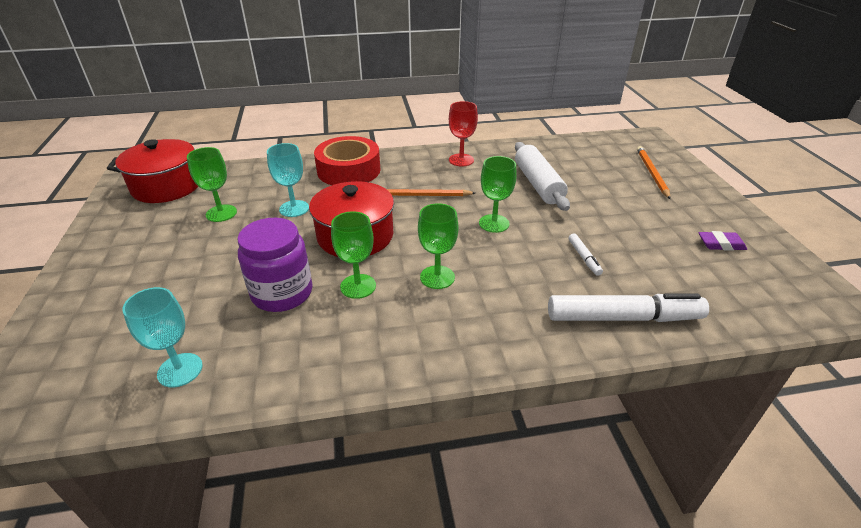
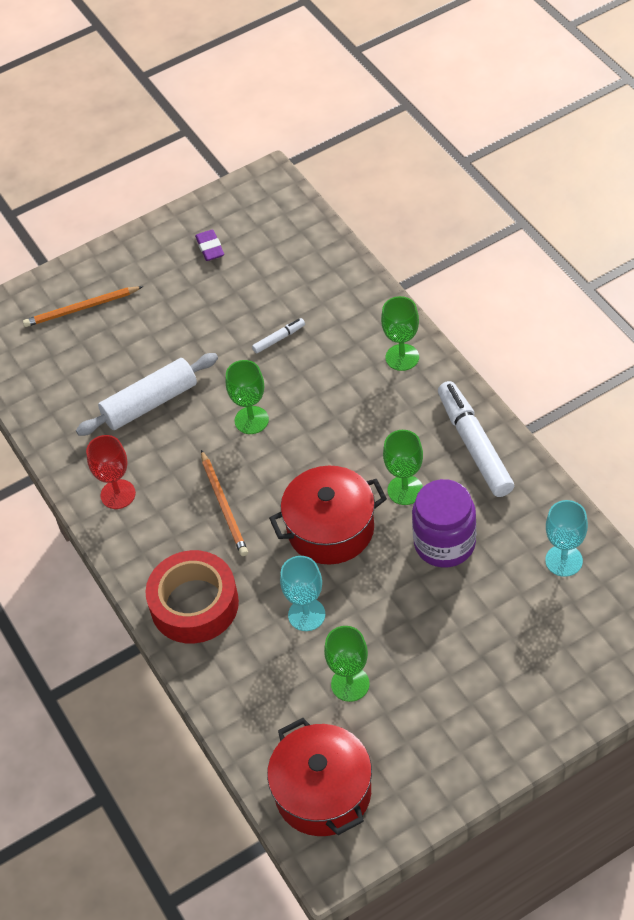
camera: 105 degrees left, 15 degrees up
(437, 277) = (362, 436): green goblet -> green goblet (402, 357)
(622, 317) = (351, 302): white marker -> white marker (474, 446)

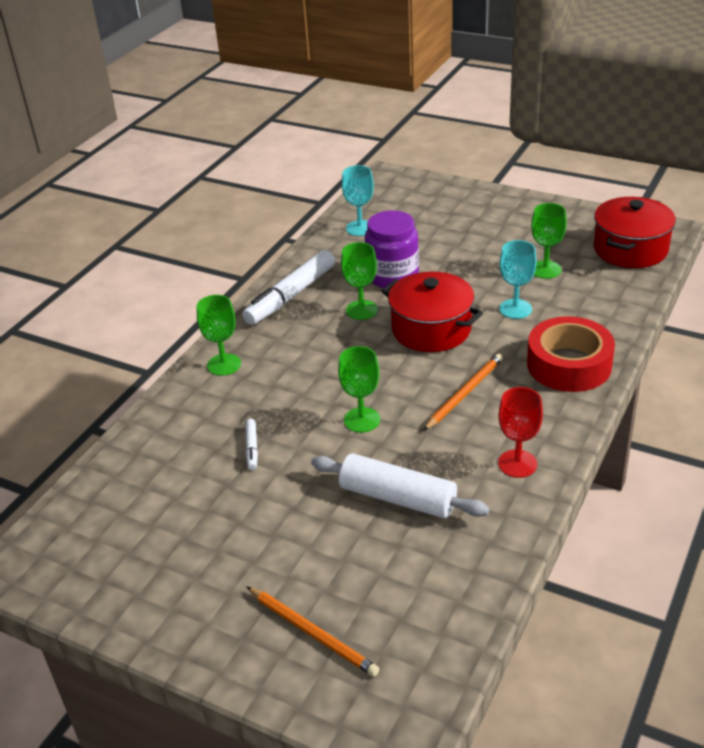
camera: 125 degrees left, 15 degrees down
(210, 248) = (151, 563): purple eraser -> none
(278, 339) = (252, 448): white marker -> white marker turned 120 degrees counterclockwise

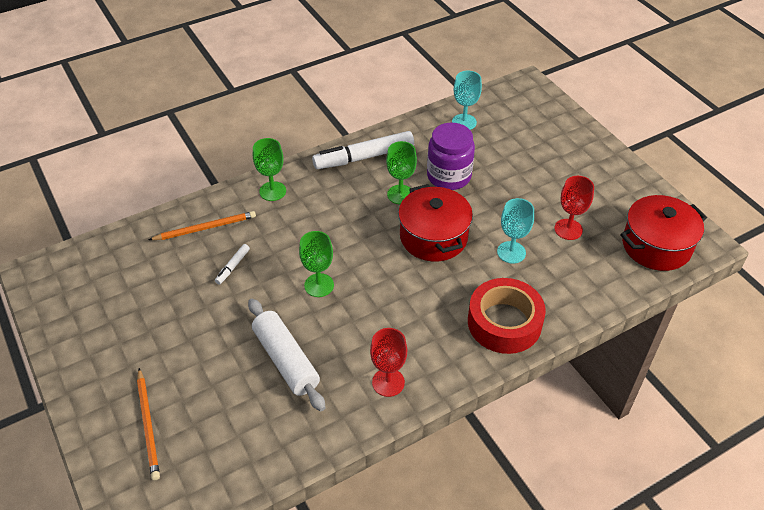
camera: 30 degrees right, 10 degrees up
(465, 393) = (406, 303): orange pencil -> orange pencil (205, 228)
(545, 269) = (568, 229): green goblet -> red goblet

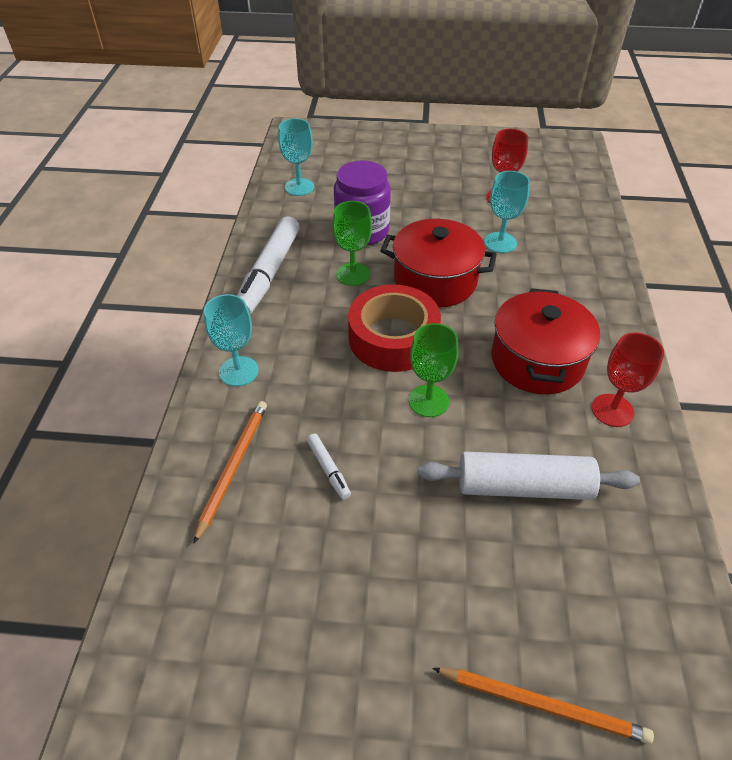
camera: 55 degrees left, 0 degrees up
(272, 191) = (238, 371): green goblet -> turquoise goblet
(504, 323) = (586, 290): red tape -> red tape (393, 338)
(656, 246) = (560, 165): red pot -> red pot (537, 360)

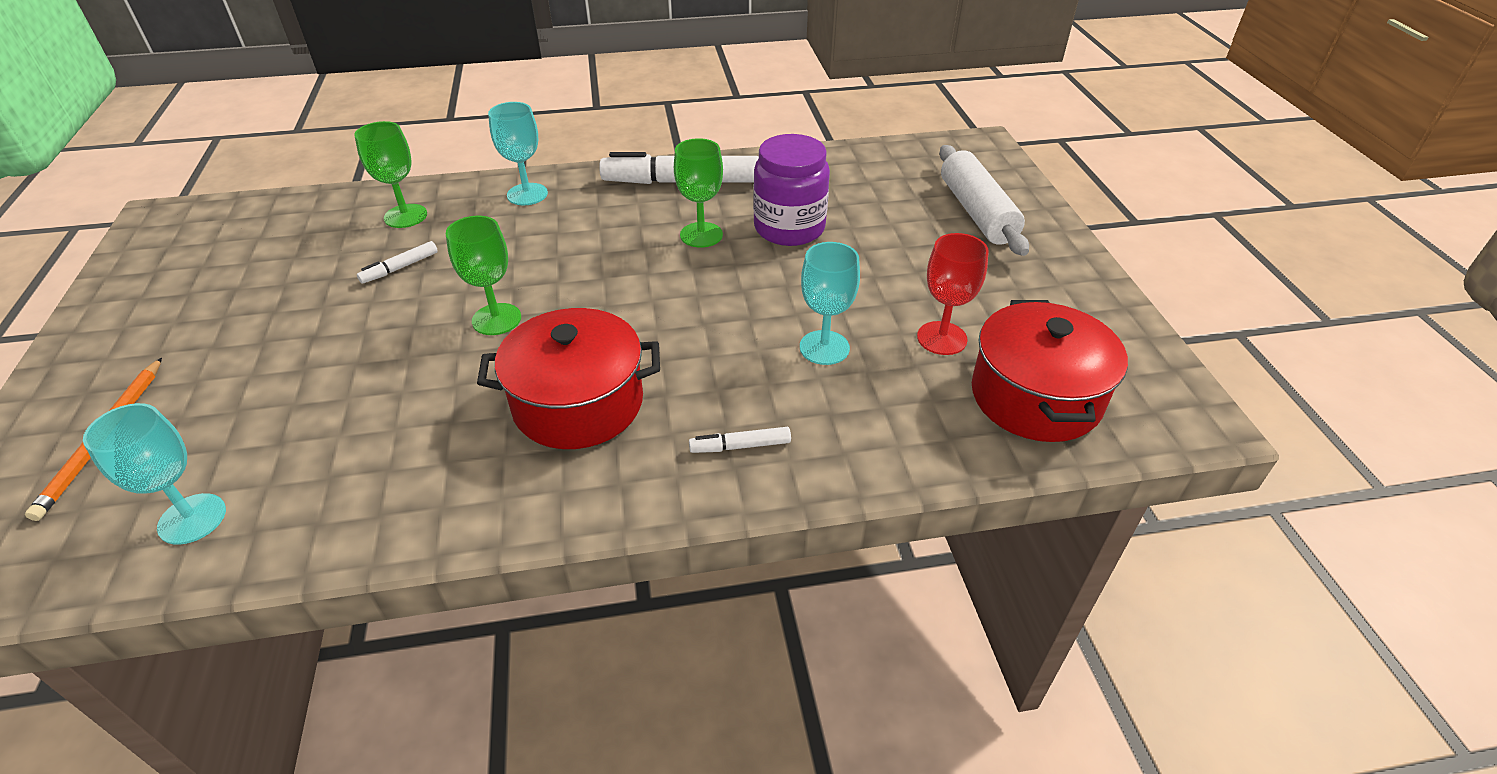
camera: 75 degrees right, 5 degrees down
(233, 467) = (405, 216): orange pencil -> green goblet
(299, 187) = (855, 170): turquoise goblet -> turquoise goblet (192, 519)
(393, 338) = (596, 280): red tape -> none
(435, 281) = (713, 298): red pot -> red pot (1035, 397)
(523, 486) = (367, 406): white rolling pin -> white rolling pin (977, 212)
(584, 292) = (741, 446): none -> white marker
(612, 410) = (491, 484): red goblet -> none

